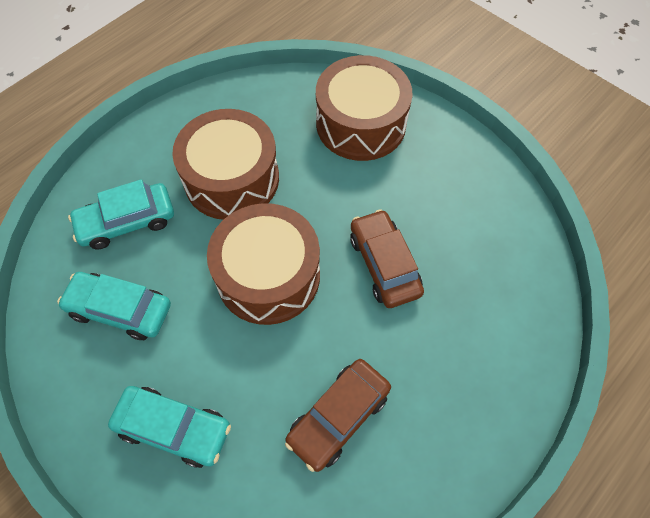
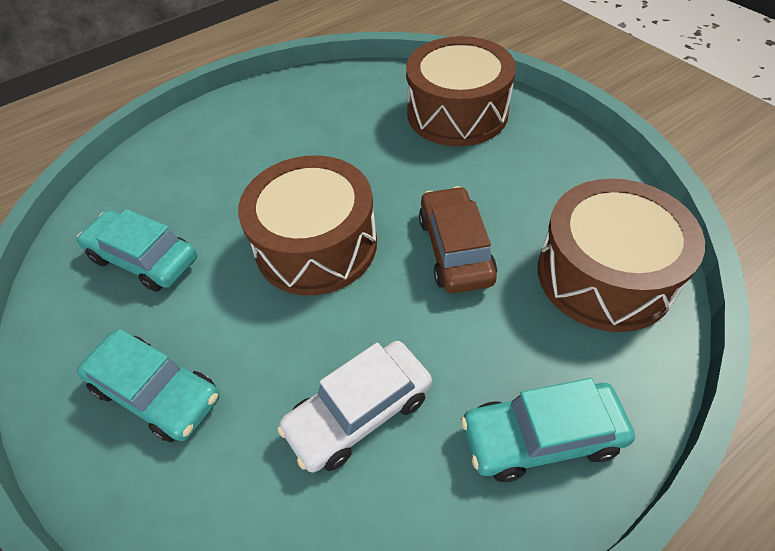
camera: 15 degrees right, 10 degrees down
(127, 222) = (182, 178): turquoise car -> turquoise car (541, 436)
(231, 179) = (303, 150): brown drum -> brown drum (604, 274)
(338, 417) = (359, 412): brown car -> white car

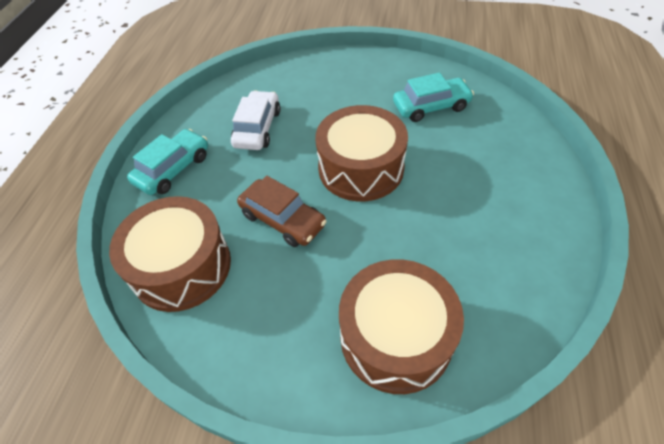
camera: 135 degrees right, 0 degrees up
(157, 392) = (344, 83): turquoise car -> none

